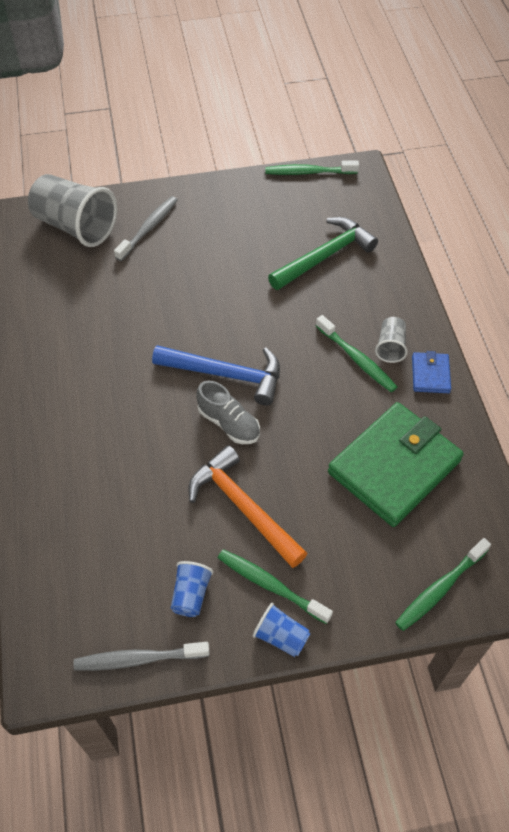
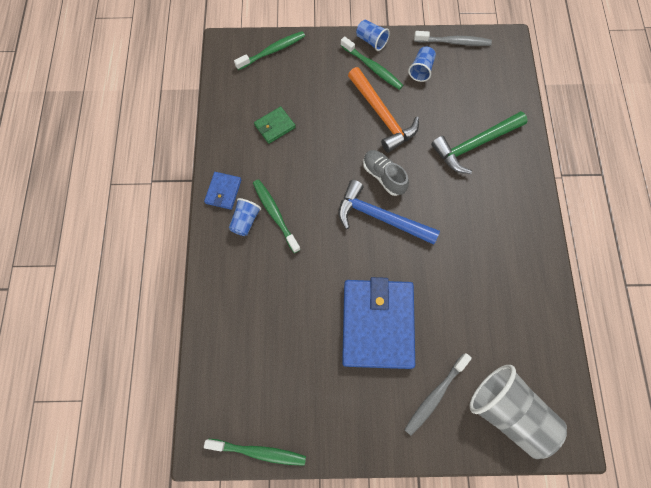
camera: 170 degrees left, 15 degrees up
(214, 274) = (377, 324): none -> blue wallet
(325, 256) = (272, 328): green hammer -> green hammer (474, 145)
(390, 347) = (245, 221): grey cup -> blue cup
(394, 467) = (275, 126): green wallet -> green wallet, size x0.44

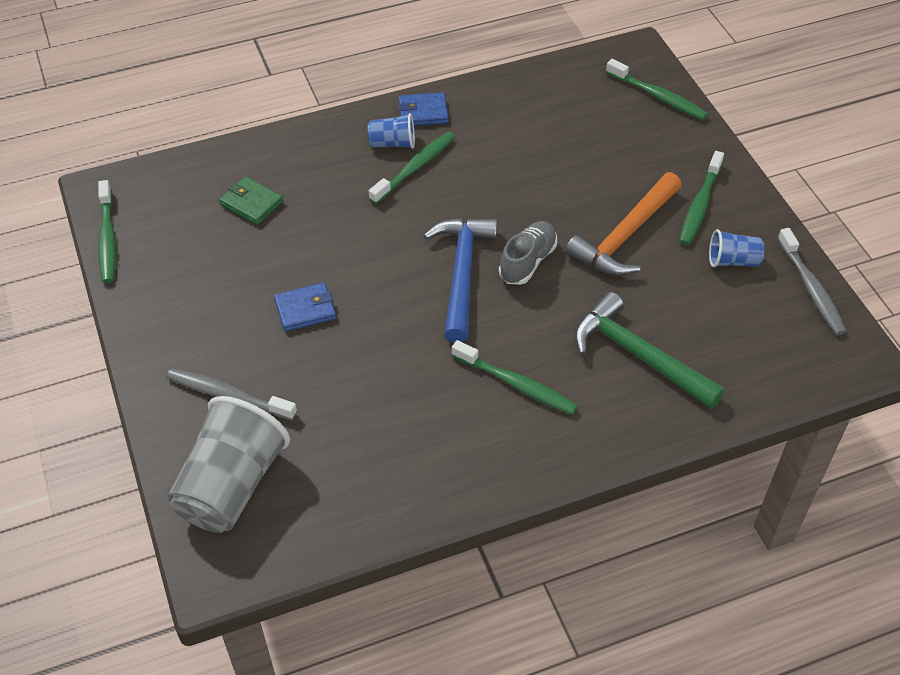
camera: 70 degrees right, 20 degrees down
(275, 126) = (542, 131): green wallet -> green wallet (251, 203)
(371, 41) = (745, 192): blue cup -> none
(377, 324) = (305, 309): blue wallet -> blue wallet, size x0.44
(476, 217) = (516, 384): none -> green toothbrush

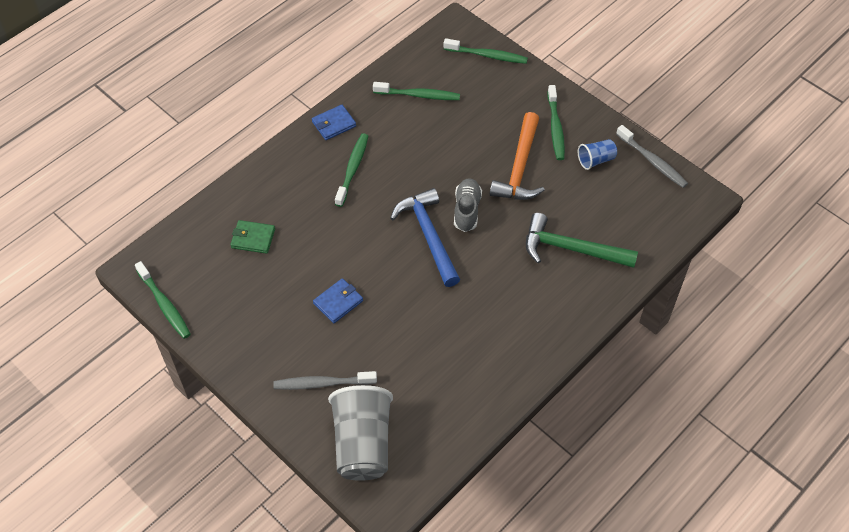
camera: 25 degrees left, 5 degrees up
(392, 143) = (326, 156): blue cup -> none
(516, 384) = (506, 299): green toothbrush -> green toothbrush (418, 95)

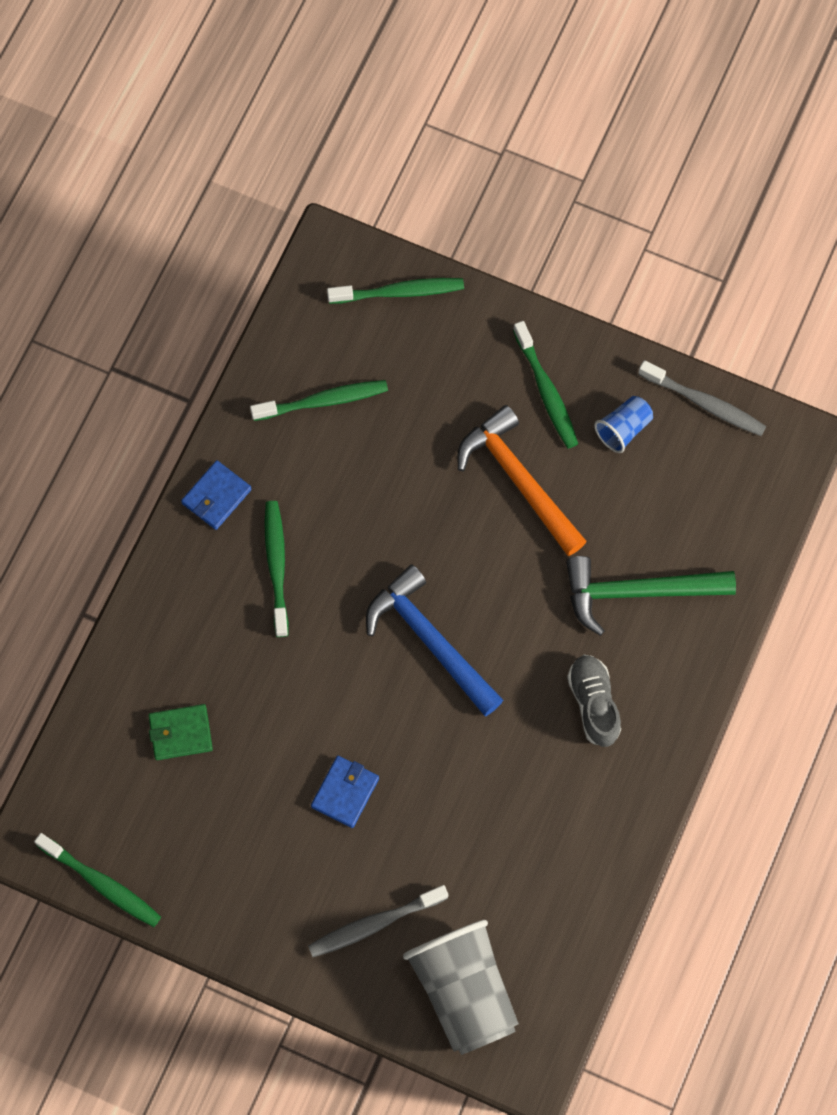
camera: 20 degrees left, 15 degrees up
(467, 210) = (469, 579): grey shoe -> grey shoe (594, 703)
(519, 168) = (518, 480): orange hammer -> orange hammer turned 150 degrees clockwise

